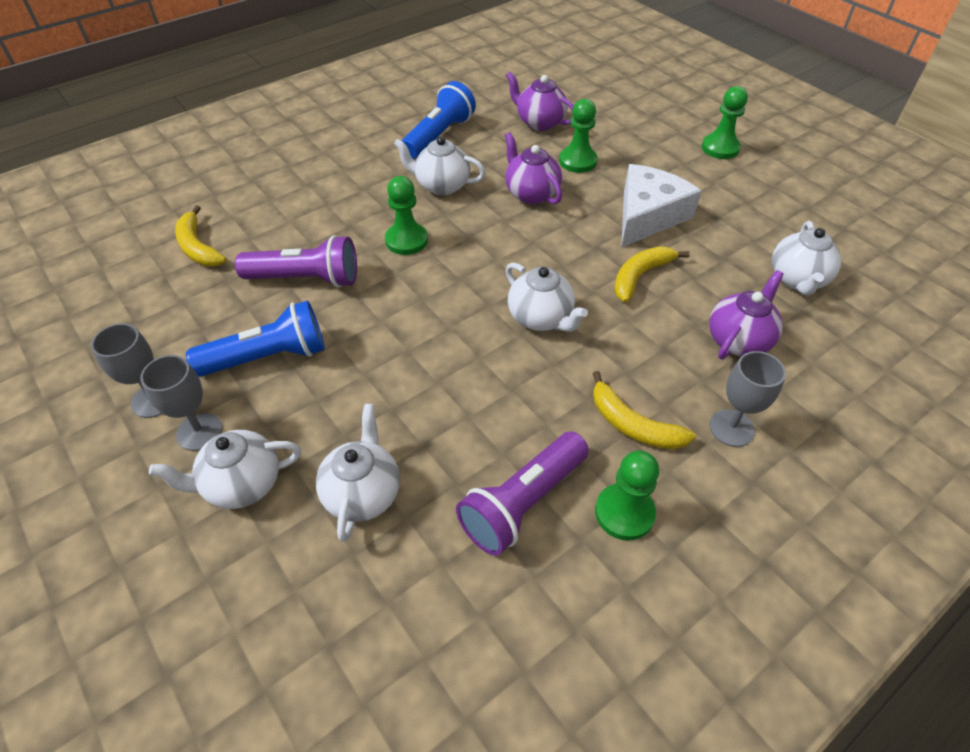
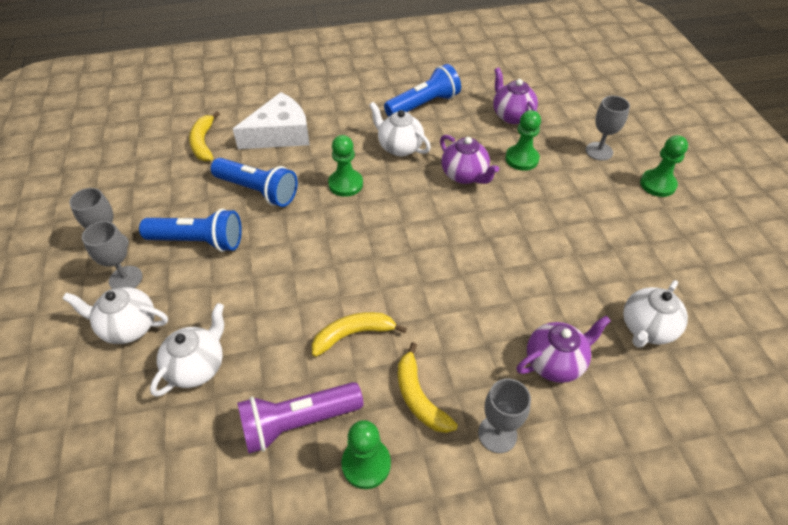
camera: 25 degrees right, 0 degrees up
(306, 279) = (258, 191): purple flashlight -> blue flashlight
(531, 193) = (465, 175): purple teapot -> purple teapot turned 150 degrees clockwise
(541, 318) = (405, 282): white teapot -> none
(640, 276) = (507, 276): yellow banana -> yellow banana (353, 334)
(647, 133) = (599, 151): none -> grey goblet
(648, 216) = (550, 225): white cheese -> white cheese (280, 134)

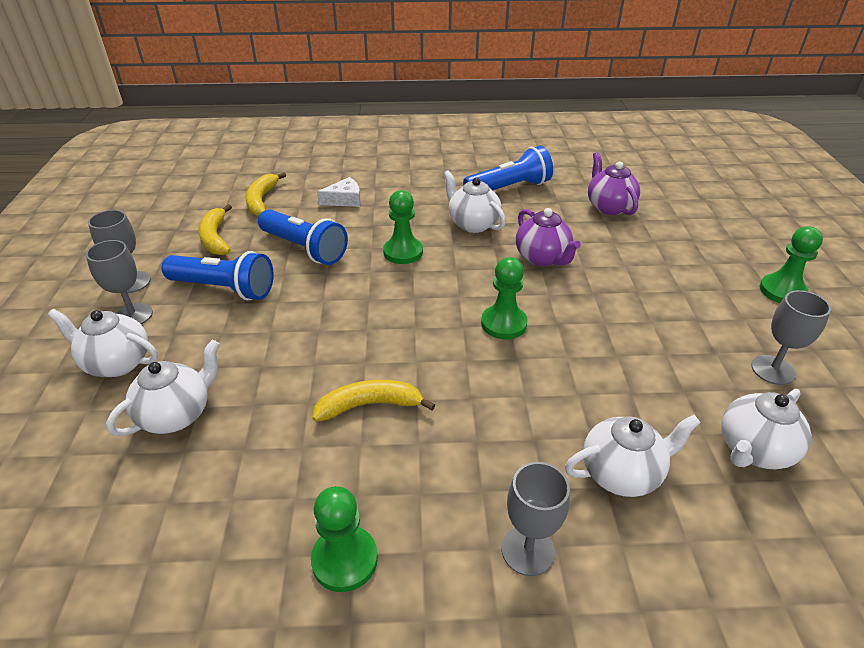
camera: 10 degrees right, 10 degrees down
(280, 134) = (344, 200): white cheese -> white cheese, size x0.54
(298, 422) = (274, 495): purple flashlight -> none
(419, 397) = (433, 489): yellow banana -> yellow banana (215, 238)
(521, 159) = (614, 249): green pawn -> green pawn (503, 324)
(555, 362) = (622, 473): purple teapot -> white teapot
(599, 151) = (710, 250): grey goblet -> grey goblet (773, 370)

